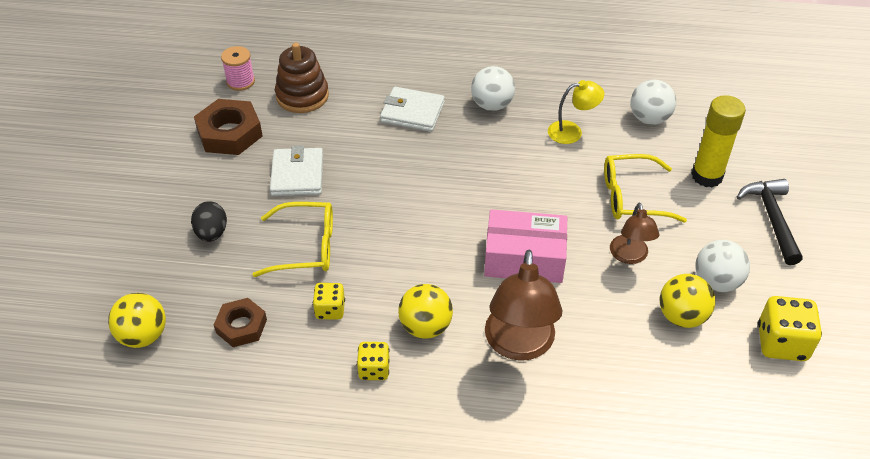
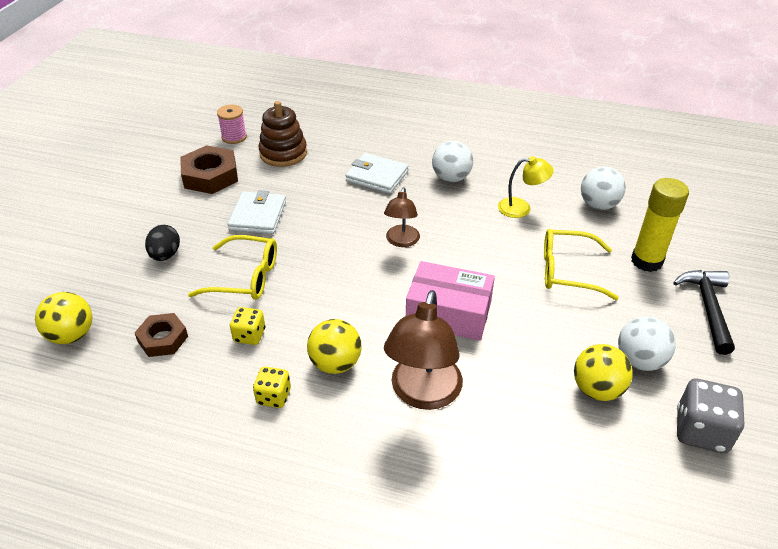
camera: 10 degrees right, 5 degrees down
(630, 256) = (554, 325): brown lamp -> brown lamp (401, 241)
(782, 343) = (701, 431): yellow dice -> grey dice

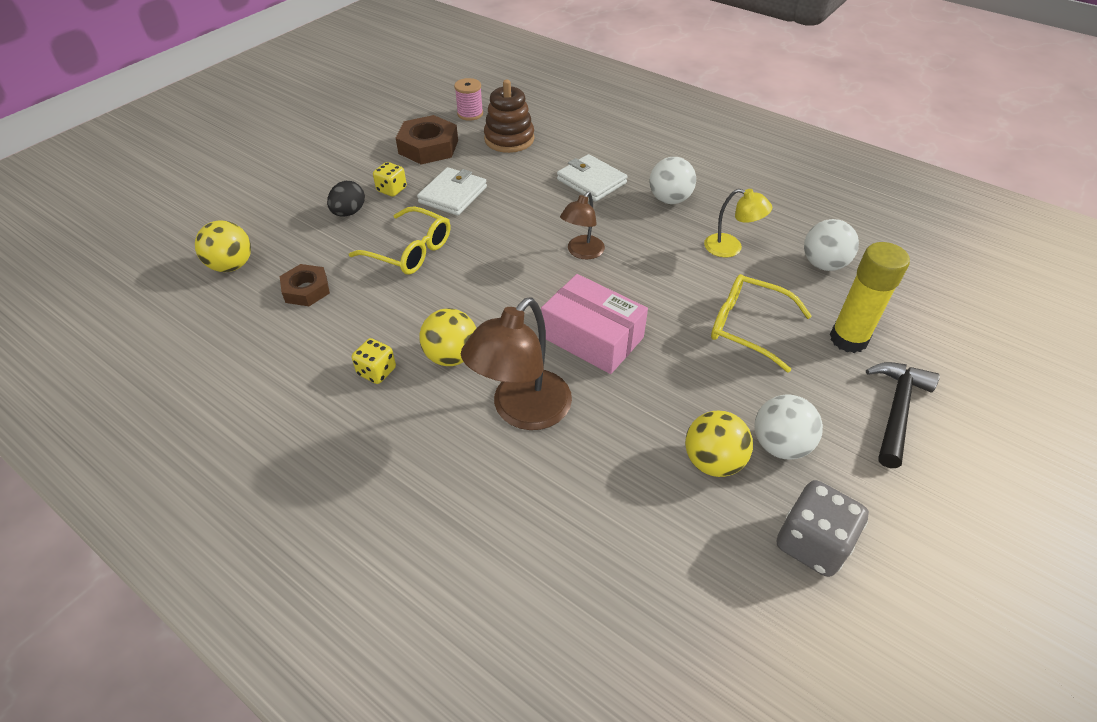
camera: 20 degrees right, 5 degrees up
(249, 335) = (385, 307): yellow dice -> yellow dice (392, 189)

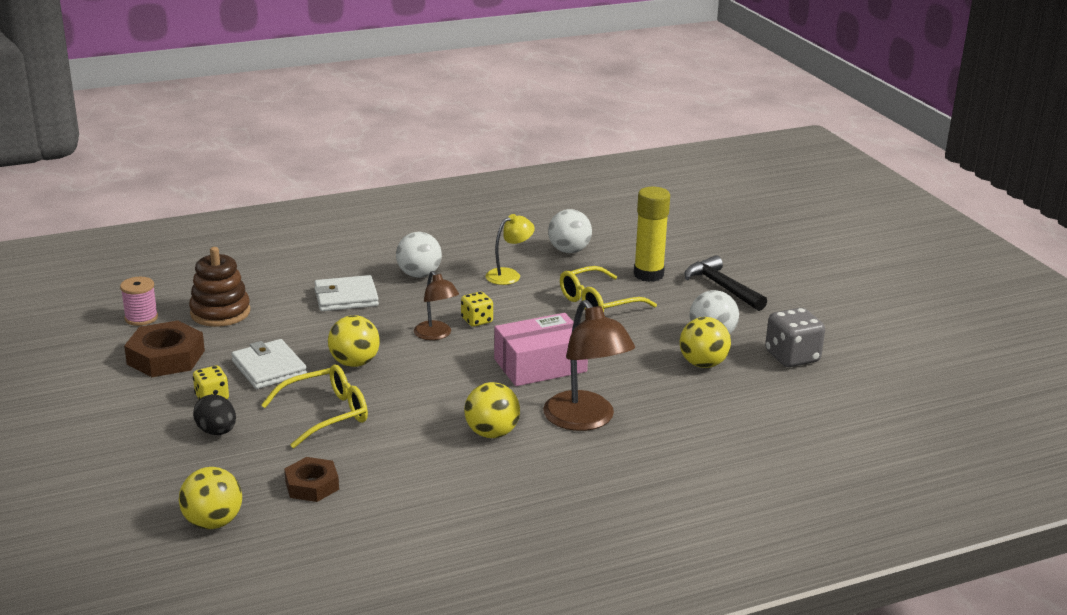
camera: 60 degrees left, 20 degrees down
(377, 371) = (470, 474): yellow dice -> yellow dice (477, 321)
(497, 230) = (354, 363): none -> yellow ball

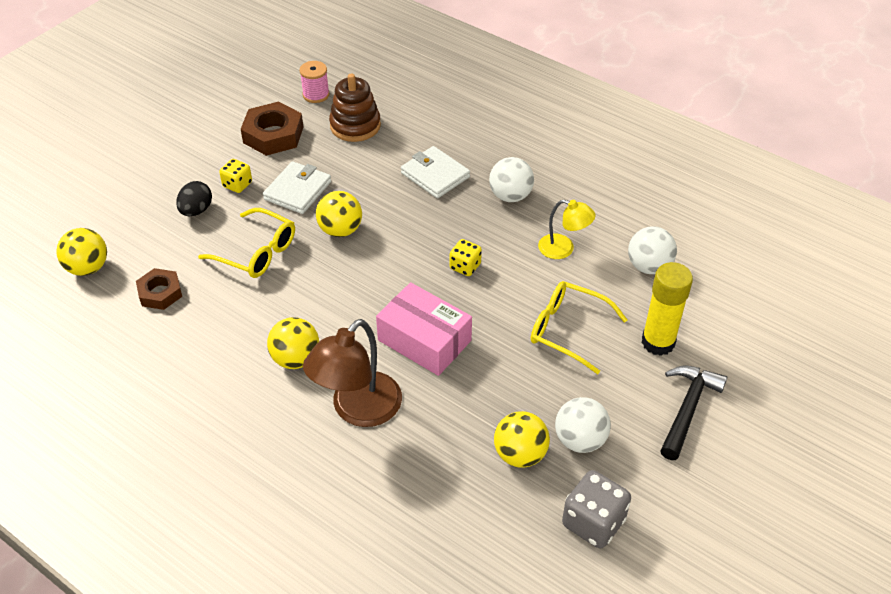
camera: 60 degrees right, 20 degrees up
(436, 335) = (420, 254): brown lamp -> none

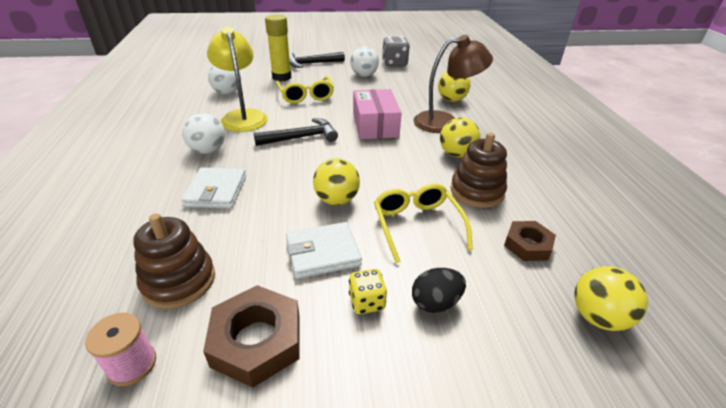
camera: 135 degrees left, 10 degrees down
(237, 321) = (477, 191): none -> brown stacking toy
(465, 266) = (301, 137): yellow dice -> black hammer
(520, 454) = (393, 82): yellow ball -> yellow ball (451, 100)
(563, 249) = (242, 116): yellow lamp -> yellow lamp, size x1.71

